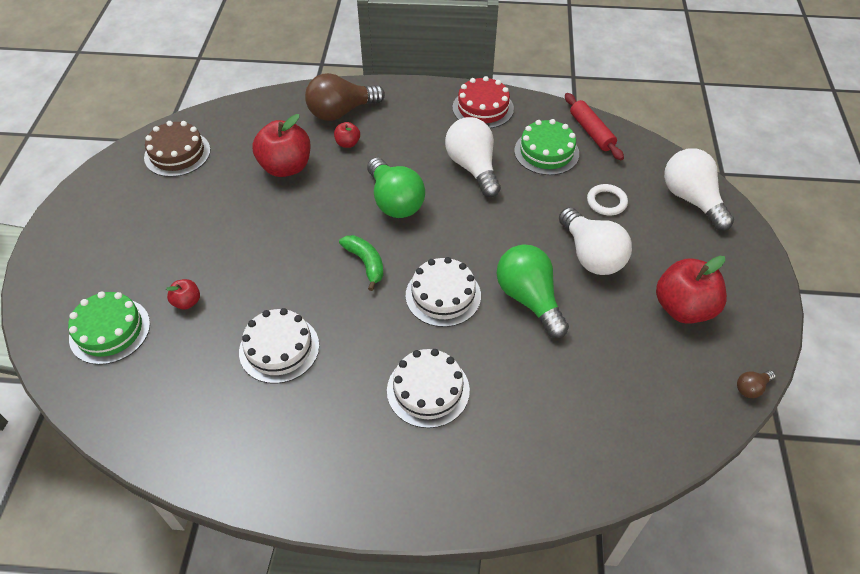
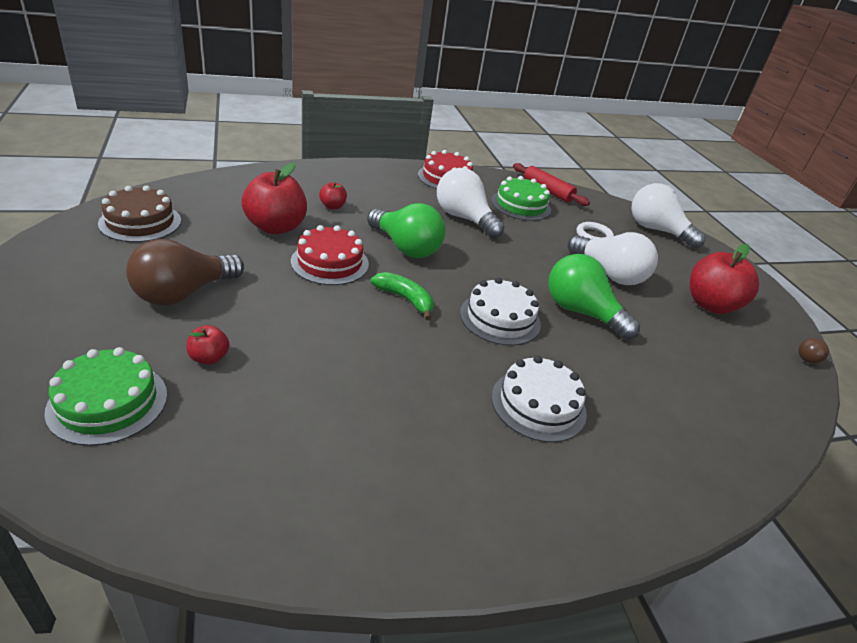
camera: 25 degrees left, 15 degrees down
(279, 348) = (349, 389): white cake -> none
(317, 214) = (330, 262): none -> red cake
(341, 112) = (313, 184): brown light bulb -> brown light bulb (183, 293)

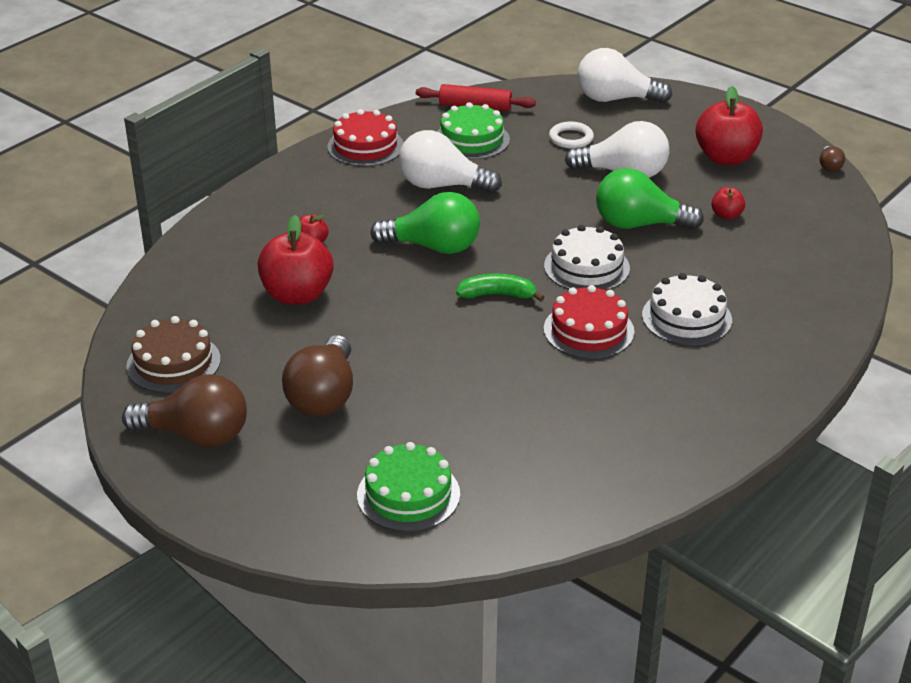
camera: 30 degrees left, 0 degrees up
(69, 268) = (196, 435): none -> brown light bulb
(209, 358) = (425, 427): red apple -> red apple (726, 215)
(330, 262) = (394, 299): red cake -> red cake (588, 330)

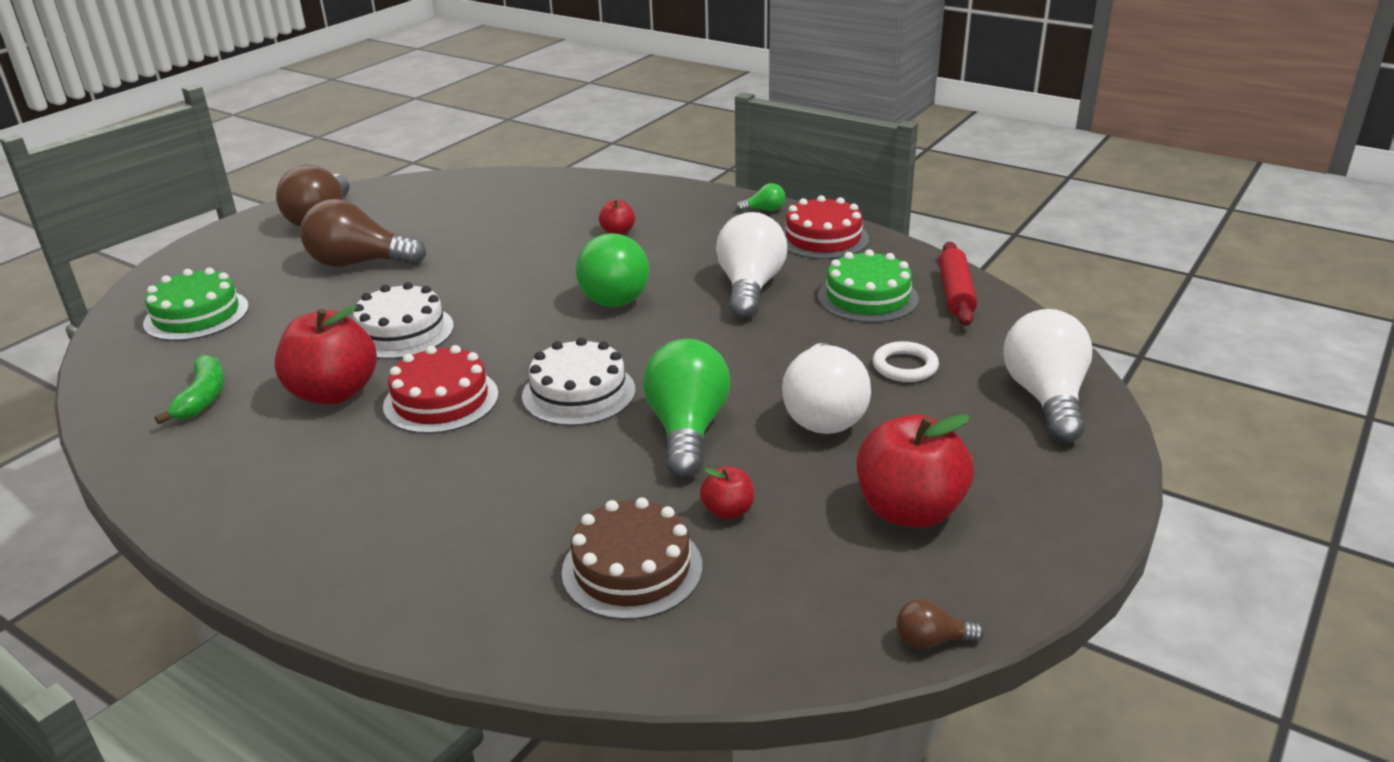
camera: 85 degrees right, 5 degrees down
(173, 363) = (426, 198): brown cake -> brown cake (632, 569)
(297, 167) = (764, 210): none -> green light bulb
(297, 295) = (525, 235): red apple -> red apple (334, 393)
(497, 295) = (519, 337): green banana -> green banana (203, 397)
(686, 317) = (458, 475): white cake -> white cake (401, 332)

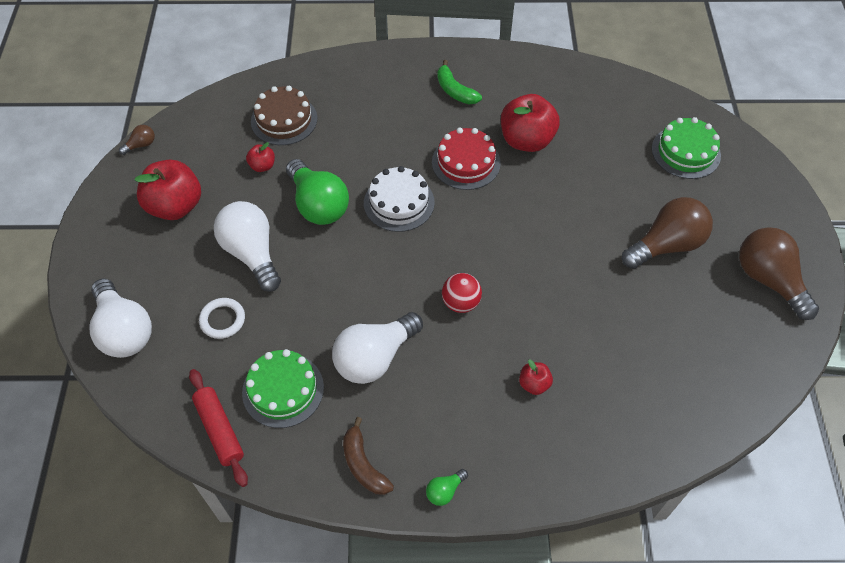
camera: 145 degrees right, 25 degrees up
(203, 397) = (586, 106): green banana -> green banana (455, 91)
(401, 332) = (551, 198): white cake -> none
(616, 293) = (461, 303): green light bulb -> red ball
(750, 288) = (375, 358): white light bulb -> white light bulb turned 75 degrees clockwise
(823, 238) = (363, 464): red cake -> brown banana

